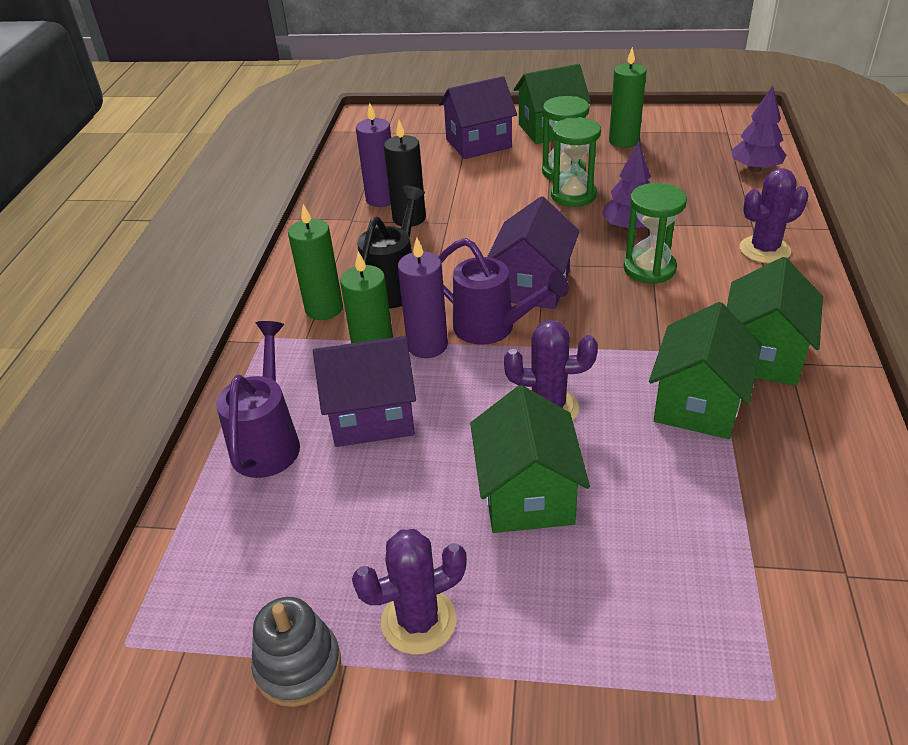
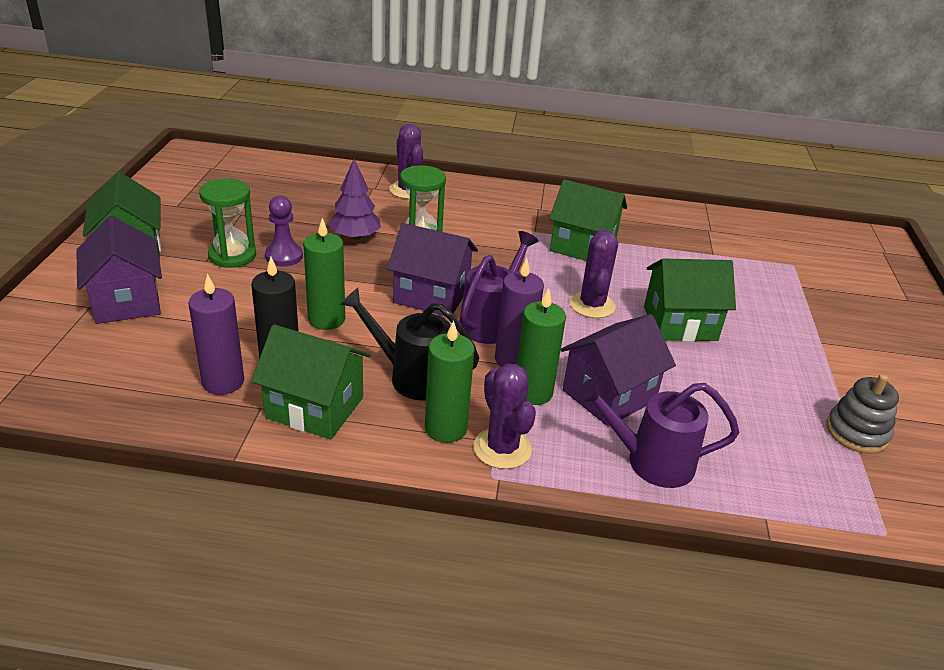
camera: 95 degrees left, 5 degrees down
(372, 416) = (609, 395): purple house -> purple house turned 60 degrees clockwise
(418, 621) = (799, 377): purple cactus -> purple cactus (502, 448)
(573, 195) = (284, 256): green hourglass -> purple pawn
(624, 141) = (191, 216): green candle -> green candle (326, 319)
(755, 169) = (286, 169): purple tree -> none
(762, 355) = (533, 216): green house -> green house (315, 407)

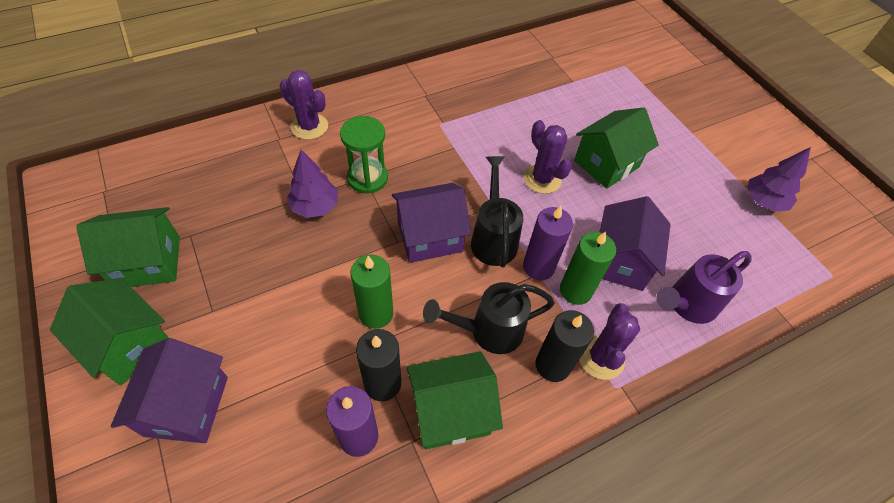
camera: 35 degrees left, 20 degrees up
(127, 301) = (187, 406): purple house -> purple house turned 60 degrees clockwise
(232, 255) = (231, 290): green hourglass -> none
(284, 256) = (276, 264): purple pawn -> none
(446, 428) = (552, 365): green candle -> black candle
(491, 322) = (493, 238): purple watering can -> black watering can
(502, 448) = (601, 357): purple cactus -> purple cactus turned 75 degrees clockwise
(582, 246) = (488, 120): green house -> green house (147, 262)
(856, 432) = (763, 201): grey stacking toy -> purple tree

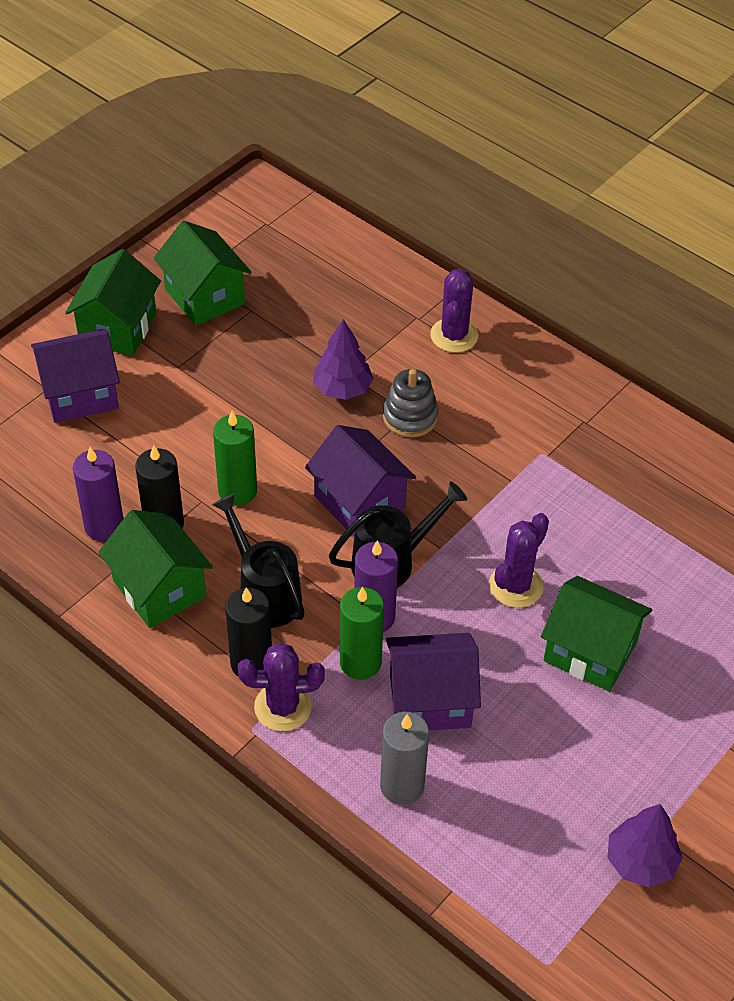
camera: 70 degrees right, 5 degrees down
(367, 178) = (410, 417): green hourglass -> grey stacking toy
(687, 304) = (402, 785): purple watering can -> grey candle

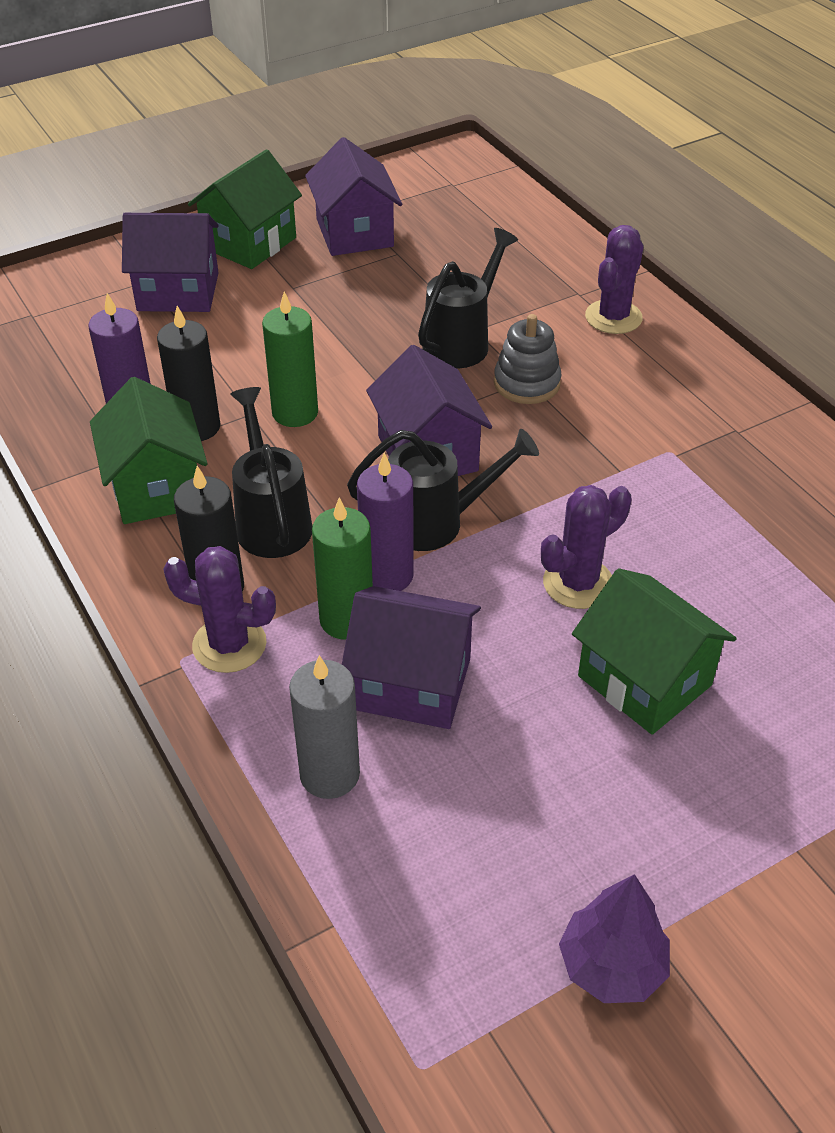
camera: 20 degrees right, 5 degrees down
(205, 296) = (354, 233): green house -> purple house
(342, 389) = (461, 342): purple tree -> black watering can

